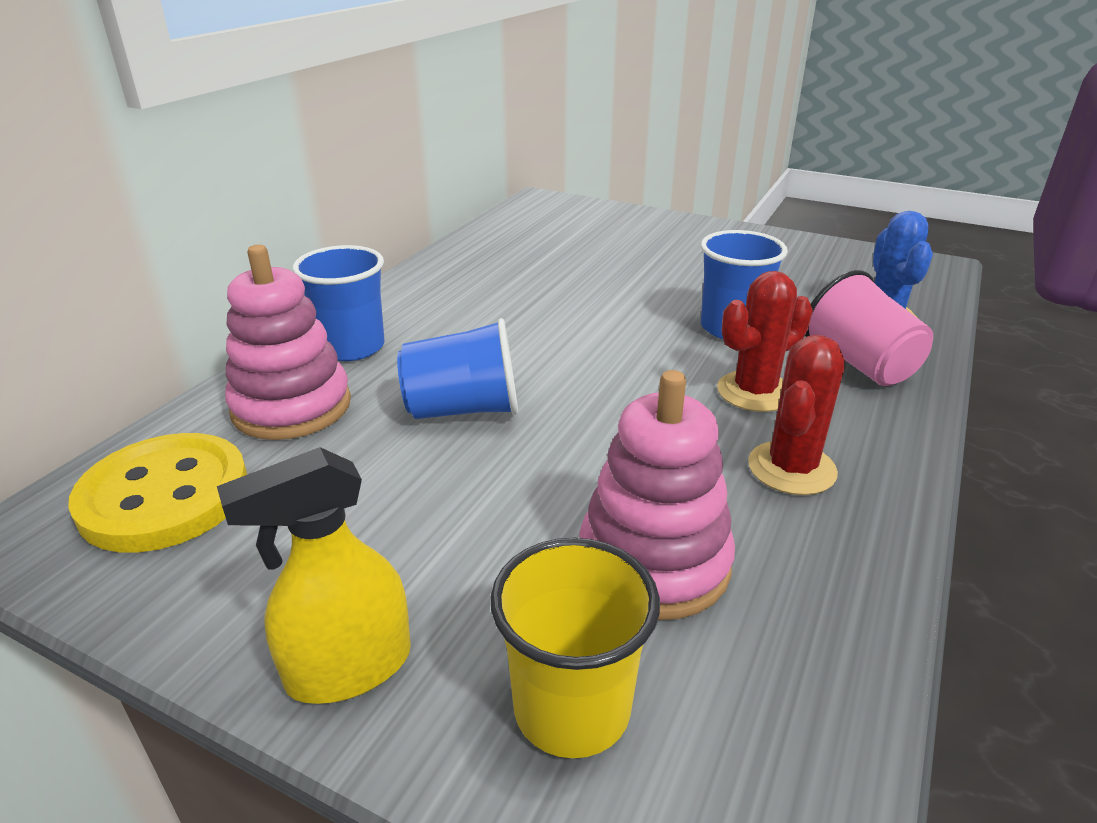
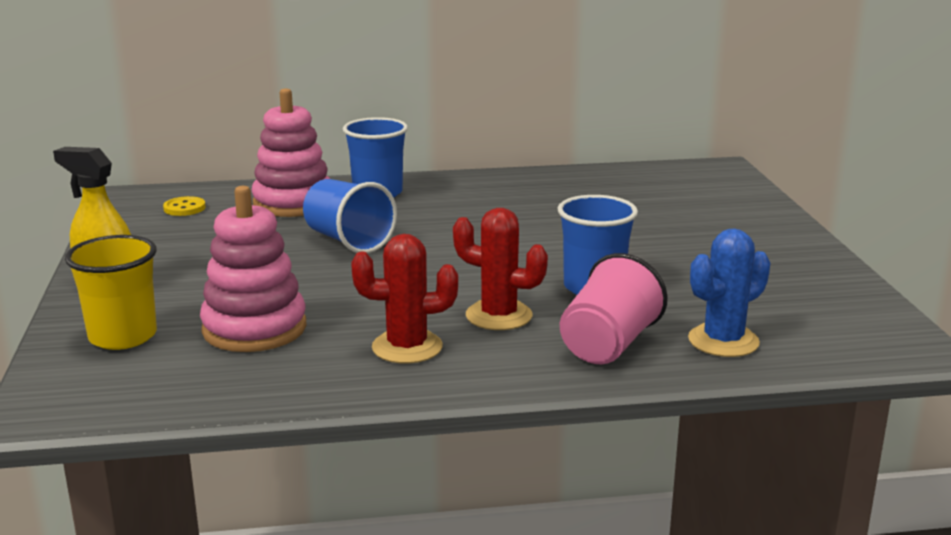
camera: 55 degrees right, 10 degrees down
(165, 496) = (184, 208): yellow button -> yellow button, size x0.43

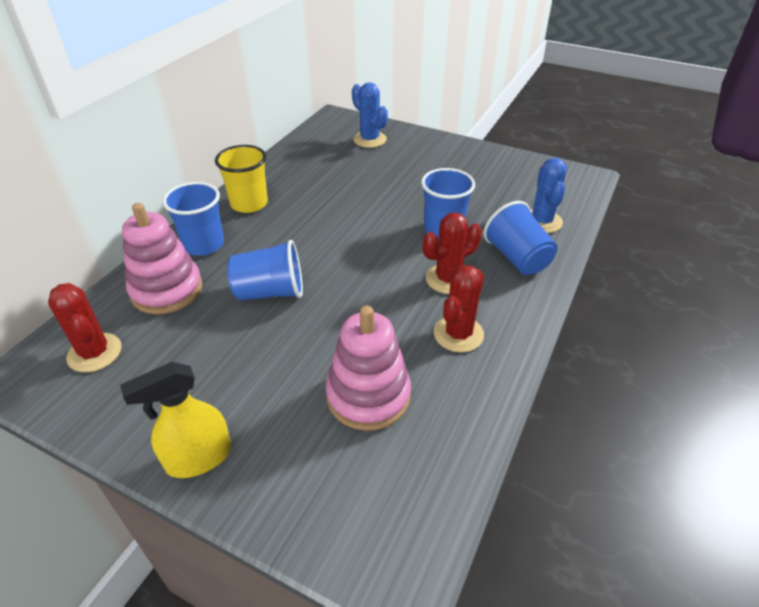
camera: 55 degrees left, 20 degrees up
(123, 336) = (313, 480): yellow cup -> yellow cup (249, 203)
(184, 208) = (94, 353): yellow button -> red cactus
(608, 345) = (517, 258): pink cup -> blue cup
(709, 197) = (369, 139): none -> blue cactus

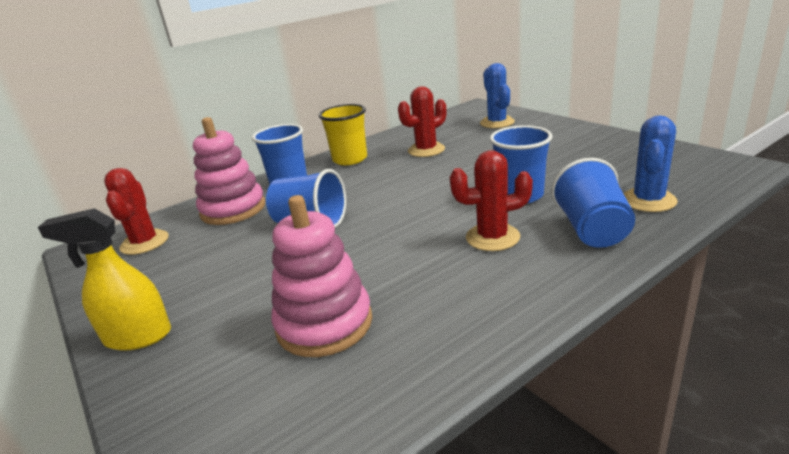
camera: 30 degrees right, 15 degrees down
(458, 334) = (466, 288): red cactus -> red cactus (426, 150)

